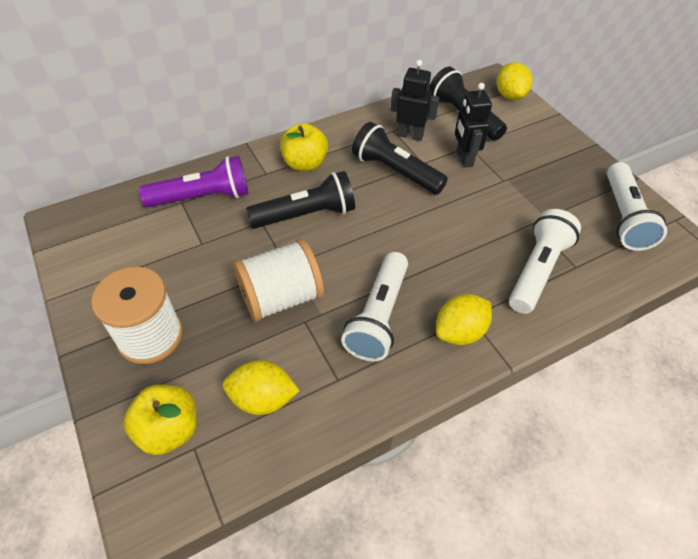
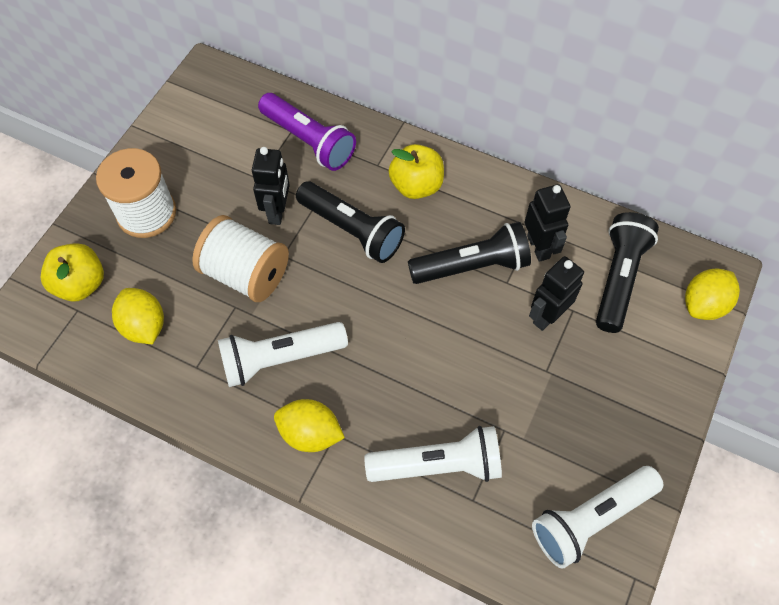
camera: 55 degrees right, 10 degrees up
(245, 248) = (277, 211): none -> black robot
(395, 172) = (472, 266): black flashlight -> black flashlight turned 75 degrees clockwise

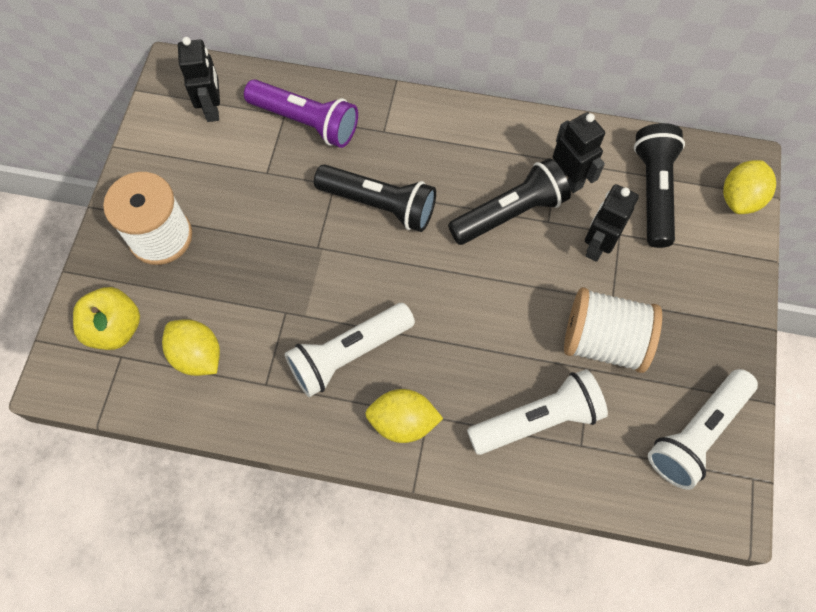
camera: 15 degrees left, 5 degrees up
(246, 274) = (285, 275): white spool -> white spool (603, 341)
(277, 211) = (297, 203): black robot -> black robot (212, 108)
(416, 186) = (429, 144): yellow apple -> none

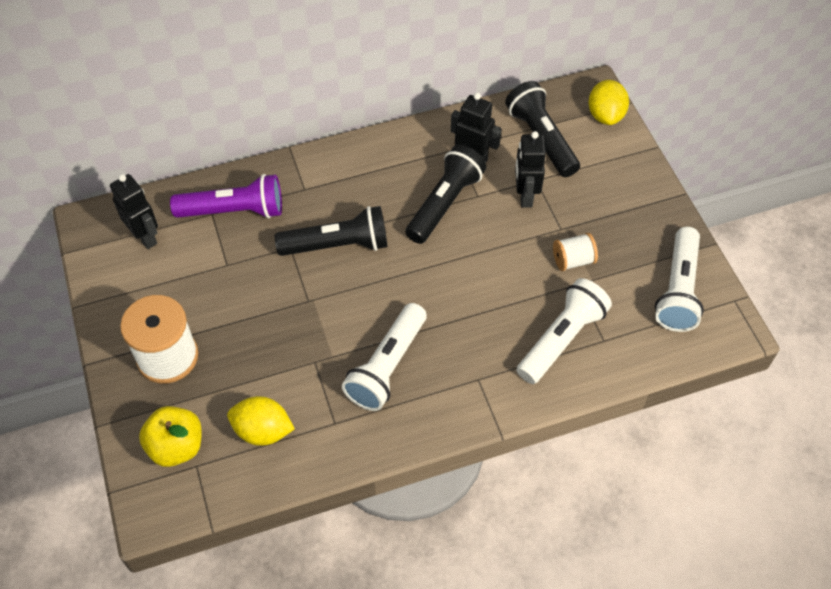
camera: 30 degrees left, 10 degrees down
(403, 422) = (462, 393): yellow lemon -> none
(603, 341) = (573, 260): white spool -> white spool, size x0.54

